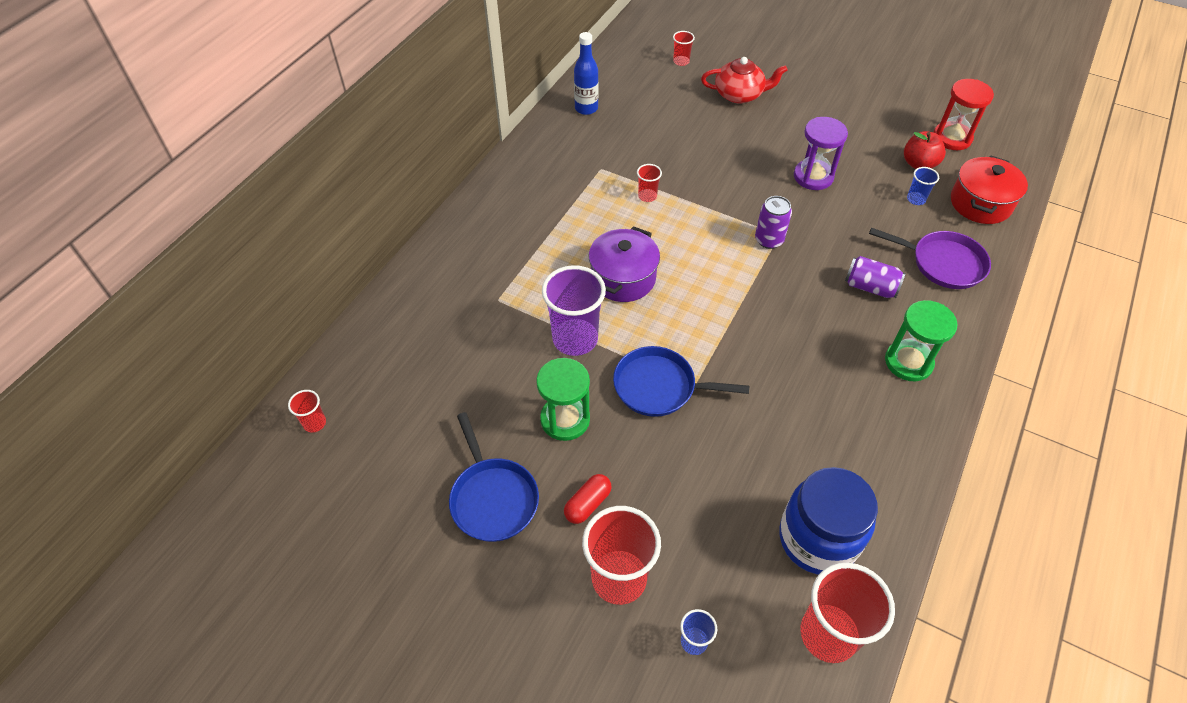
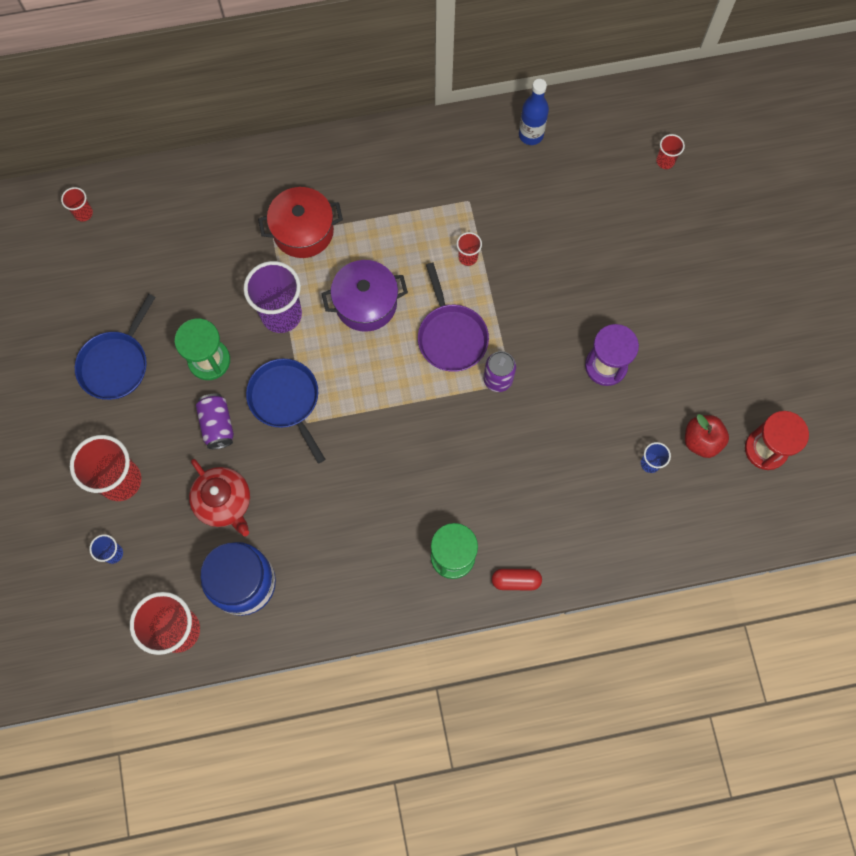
camera: 50 degrees right, 20 degrees up
(588, 504) = (157, 423): red capsule -> red capsule (515, 581)
(739, 94) = (663, 239): red teapot -> red teapot (224, 502)
(870, 287) = (510, 485): purple can -> purple can (217, 425)
(943, 263) = (587, 526): purple pan -> purple pan (451, 336)
(980, 203) = (692, 518): red pot -> red pot (303, 231)

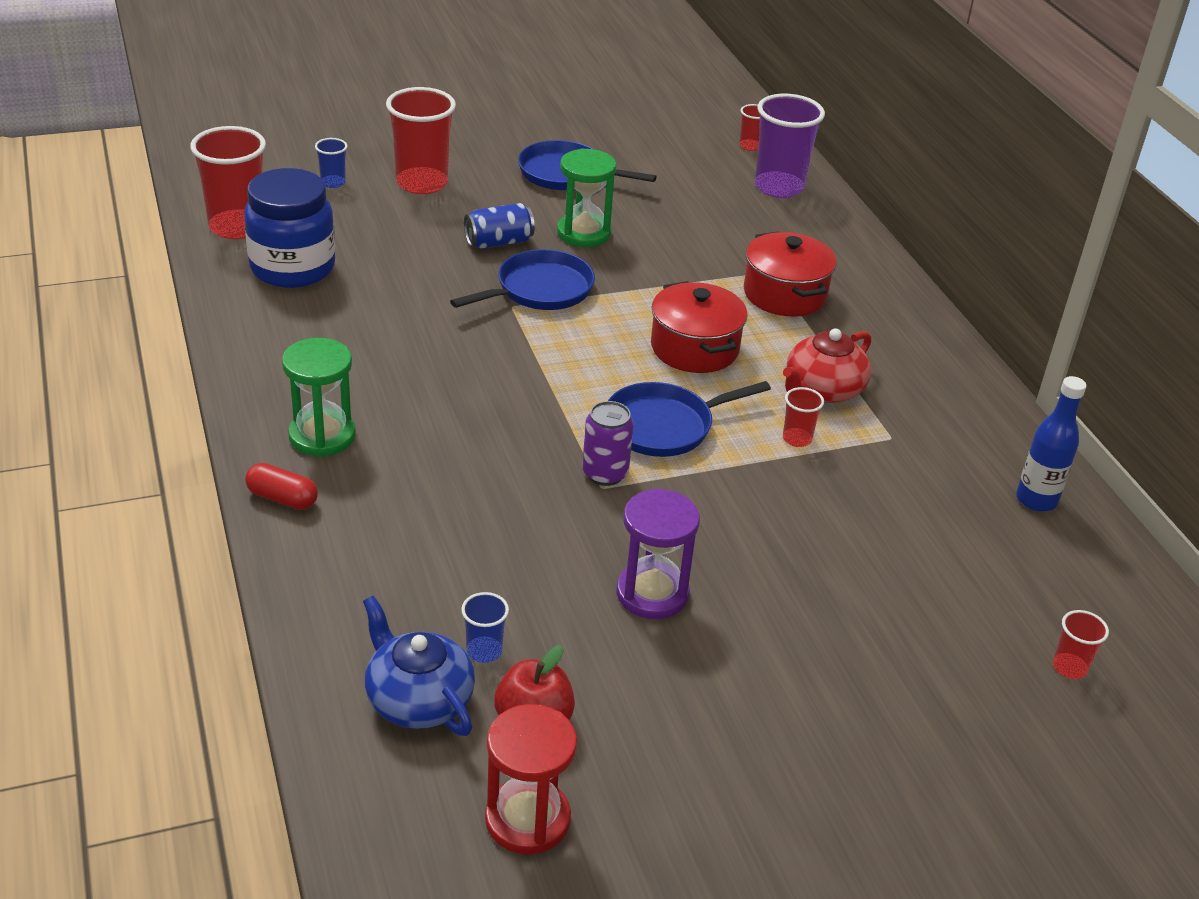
camera: 80 degrees right, 35 degrees down
(217, 425) = (499, 242): purple can -> blue can
(224, 502) = (398, 250): red teapot -> red teapot (822, 390)
(281, 314) = (659, 282): purple cup -> purple cup (779, 187)
(366, 303) = (694, 348): purple pot -> red pot
(451, 336) = (664, 426): purple pan -> blue pan
(515, 581) = (282, 498): red capsule -> red capsule turned 60 degrees counterclockwise
(686, 501) = (418, 699): none -> blue teapot

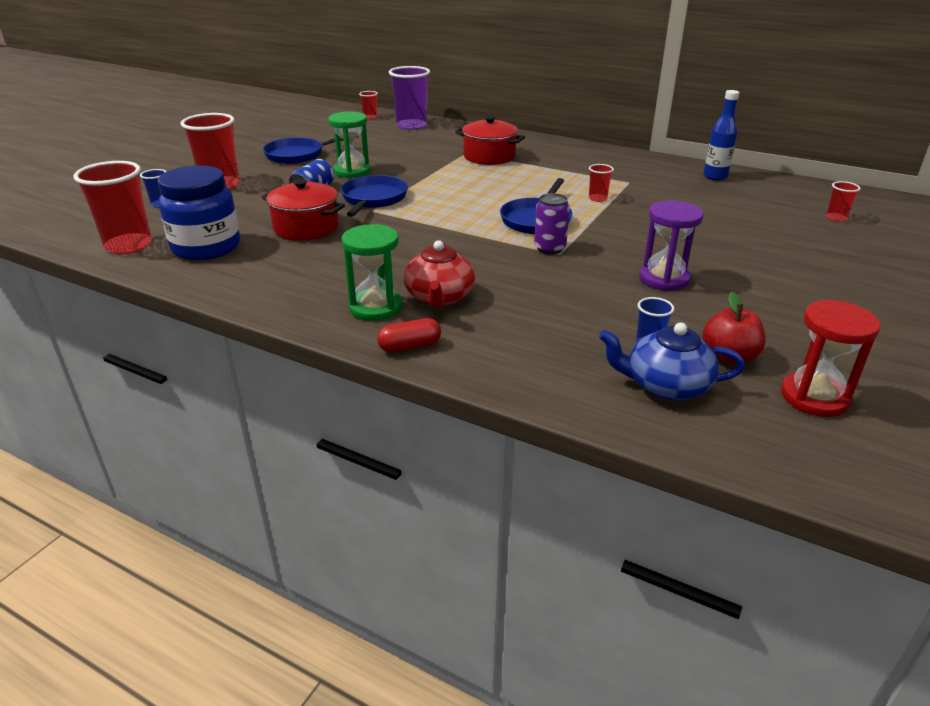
camera: 40 degrees left, 5 degrees down
(694, 348) = (491, 189): red pot -> red pot (306, 228)
(822, 390) = (571, 179): red teapot -> red teapot (439, 297)

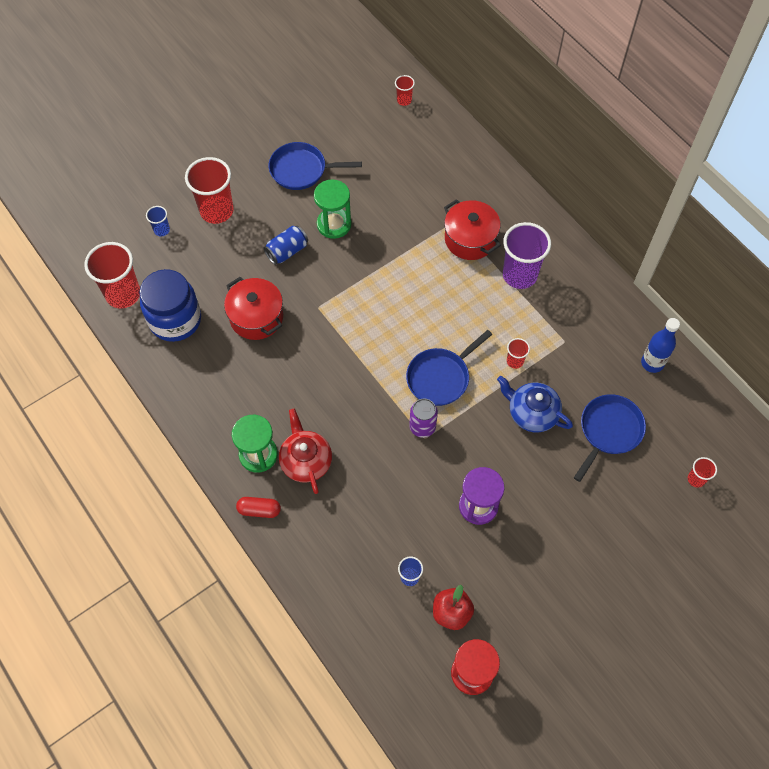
camera: 25 degrees right, 30 degrees up
(373, 199) = (328, 286): blue pan -> blue pan (609, 431)
(411, 126) = (434, 137): purple cup -> purple cup (519, 275)
(439, 297) = (306, 460): red teapot -> red teapot turned 135 degrees clockwise
(665, 385) = (390, 620): blue teapot -> blue teapot (532, 413)

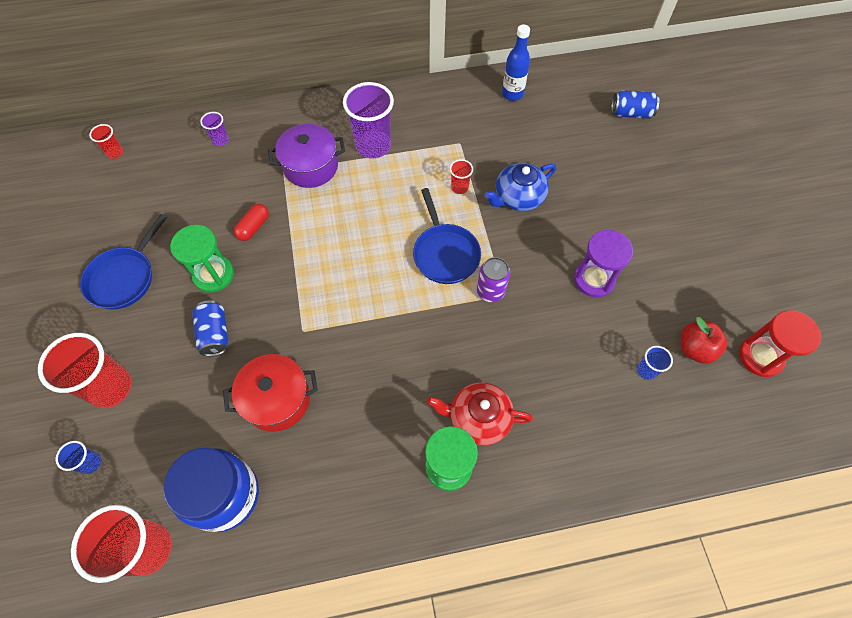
camera: 65 degrees left, 0 degrees up
(259, 510) = (516, 493): red capsule -> red capsule (253, 227)
(458, 163) = (221, 140): none -> purple cup
(470, 239) = (311, 166): red pot -> purple pot
(609, 431) = (562, 150): blue pan -> none
(696, 479) = (631, 113): red cup -> blue can

